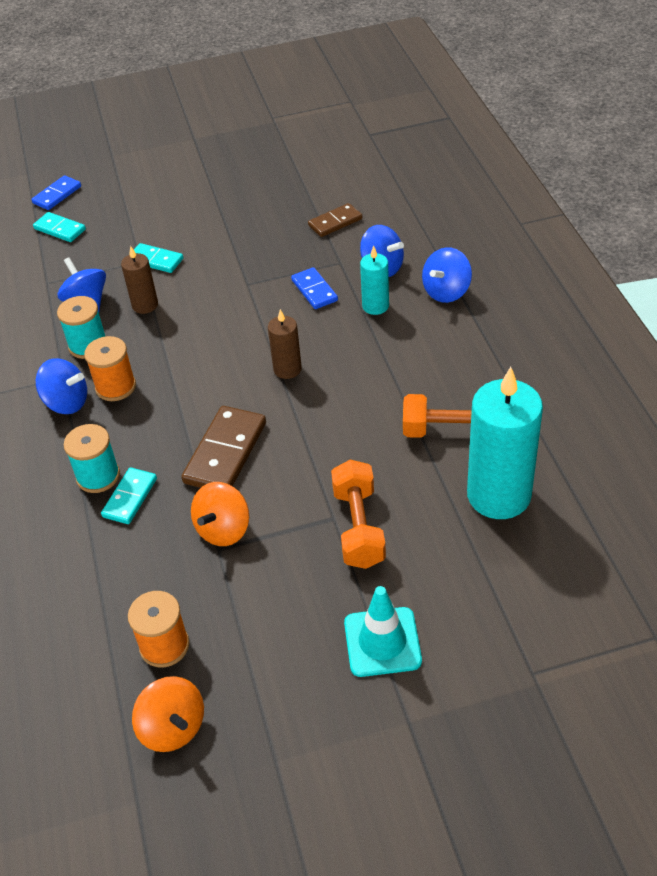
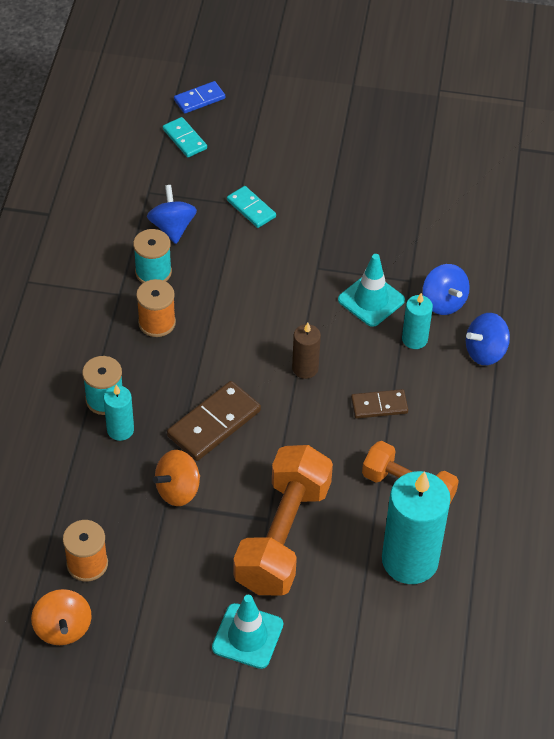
camera: 20 degrees right, 5 degrees up
(67, 402) = (111, 320): blue spinning top -> none
(130, 498) = (120, 430): turquoise domino -> turquoise candle
(145, 305) = (219, 252): brown candle -> none
(314, 290) = (371, 300): blue domino -> turquoise traffic cone
(335, 222) = (430, 235): brown domino -> brown domino (379, 405)
(359, 527) = (283, 536): orange dumbbell -> orange dumbbell, size x1.59

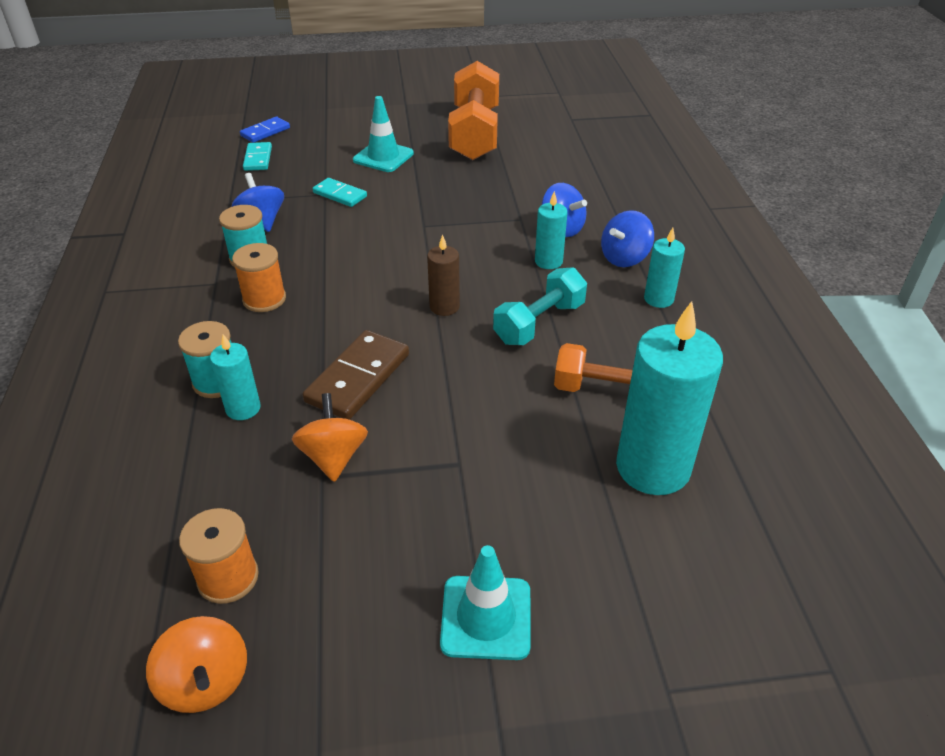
camera: 15 degrees left, 10 degrees down
(178, 490) = (333, 457): orange spinning top -> orange spinning top turned 135 degrees clockwise
(185, 139) = (258, 159): turquoise domino -> turquoise domino turned 45 degrees clockwise
(283, 536) = (485, 478): orange dumbbell -> orange dumbbell (475, 134)
(371, 300) = (489, 240): turquoise traffic cone -> turquoise traffic cone (383, 157)
(379, 405) = (539, 323): brown domino -> turquoise dumbbell
(493, 405) = (658, 299): none -> turquoise candle

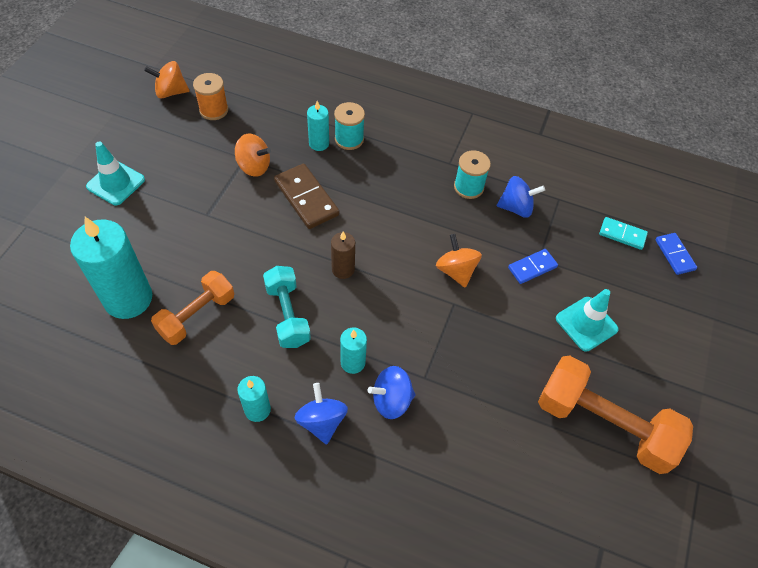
camera: 115 degrees right, 15 degrees up
(264, 299) = (415, 181): orange spool -> none
(340, 195) = (532, 267): turquoise domino -> blue domino
(381, 235) = (456, 271): none -> orange spinning top

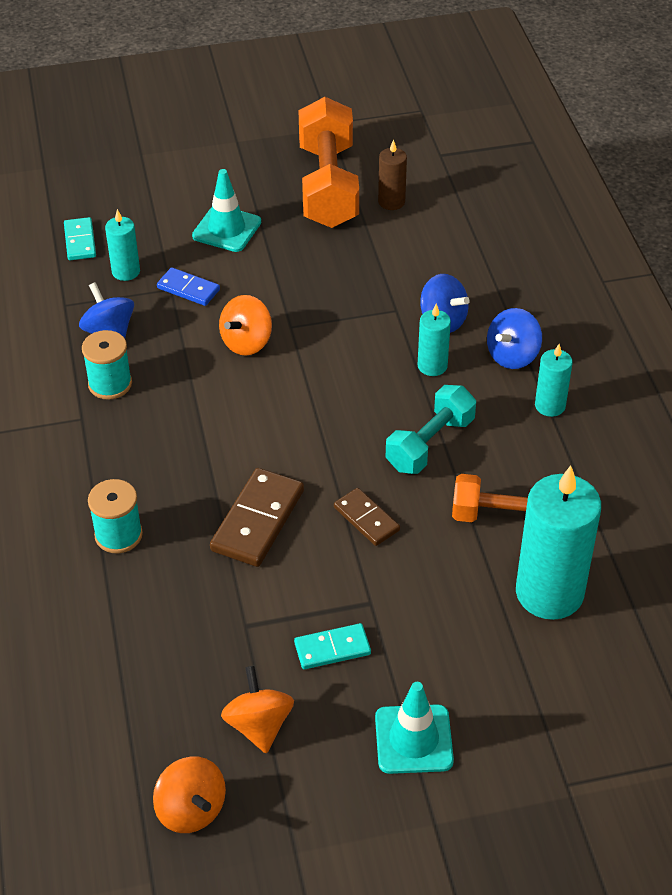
camera: 120 degrees left, 10 degrees down
(196, 182) = (332, 649): none -> turquoise domino
(214, 110) = (185, 724): orange spool -> none
(254, 166) = (252, 605): orange spinning top -> orange spinning top (259, 725)
(261, 246) = (366, 519): none -> brown domino
(319, 143) = (153, 562): turquoise candle -> turquoise candle (126, 271)
(343, 269) = (330, 431): brown candle -> brown candle (391, 202)
(674, 255) = (77, 198): blue domino -> none

